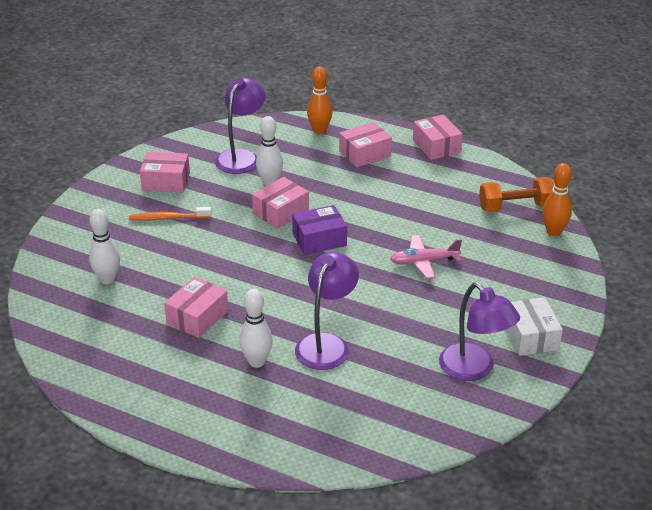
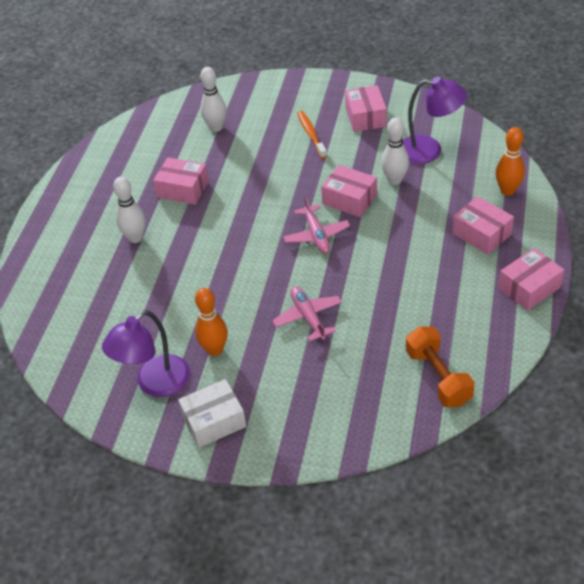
camera: 80 degrees right, 10 degrees up
(319, 239) = (316, 235): purple box -> pink plane
(326, 344) = (167, 275): purple lamp -> none
(553, 232) = (404, 419): orange bowling pin -> orange bowling pin (215, 350)

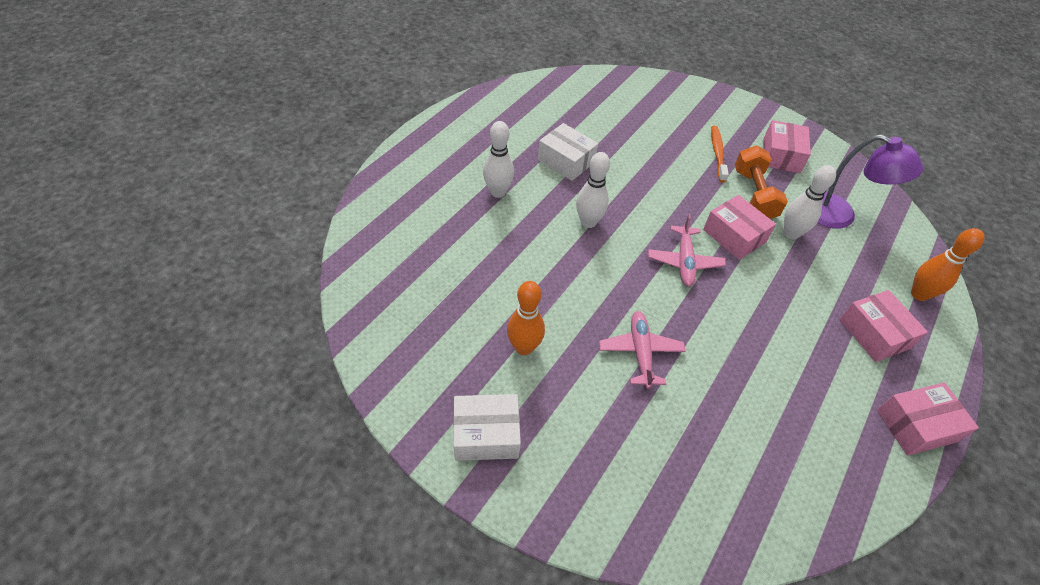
camera: 15 degrees right, 5 degrees up
(155, 384) = (444, 360): purple lamp -> none
(183, 189) = (566, 161): pink box -> white box
(216, 127) = (624, 113): white bowling pin -> white bowling pin (588, 222)
(438, 377) = (768, 497): orange dumbbell -> orange dumbbell (754, 195)

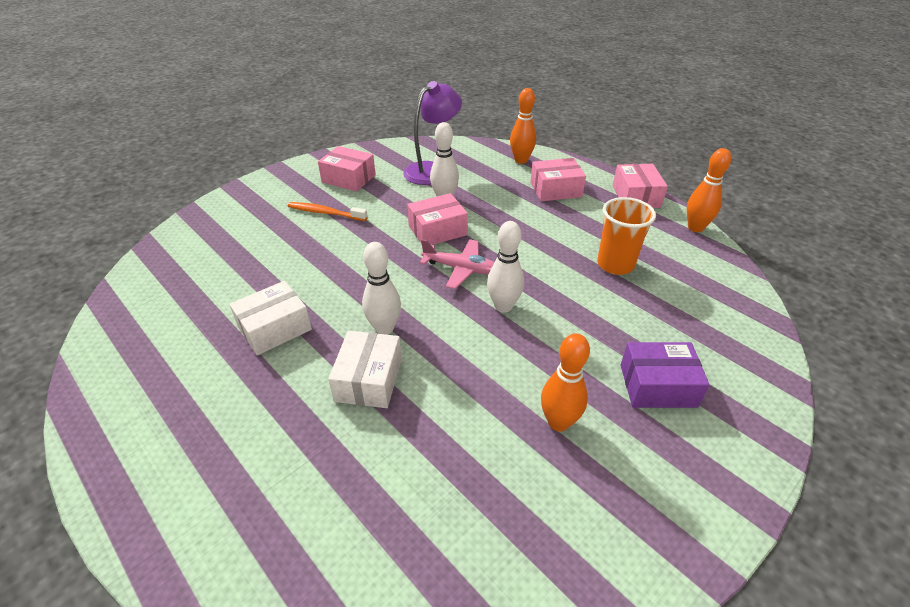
camera: 75 degrees left, 10 degrees down
(486, 434) = (678, 480): white box -> white box (368, 380)
(498, 192) = (297, 409): white bowling pin -> white bowling pin (503, 306)
(585, 426) = (657, 386): none -> purple box
(640, 352) = (568, 325): pink plane -> none
(754, 195) = (390, 206): orange dumbbell -> none
(754, 396) = (615, 264): none -> orange cup
(881, 496) = (695, 228): none -> orange bowling pin

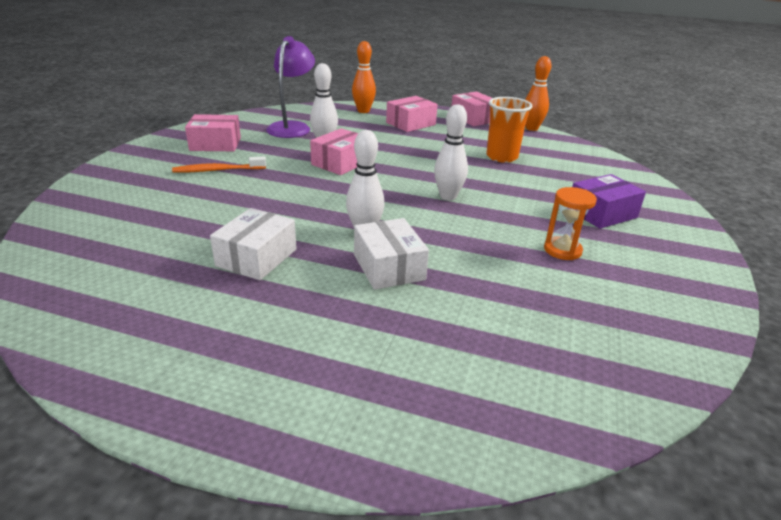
camera: 30 degrees left, 10 degrees down
(461, 269) = (388, 182): pink plane -> none
(558, 422) = (562, 250): orange bowling pin -> orange hourglass

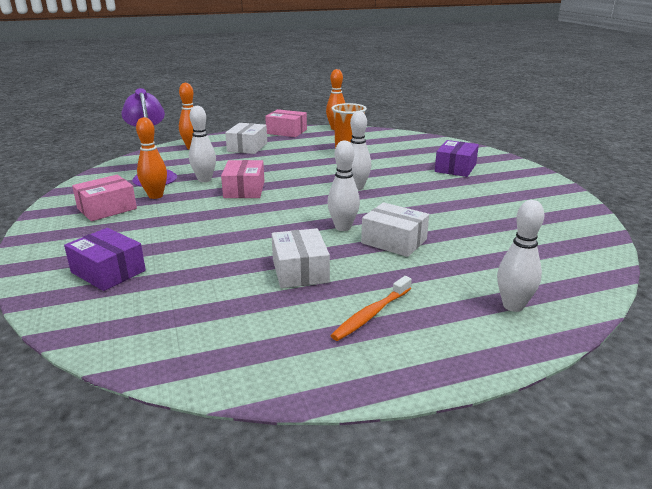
camera: 35 degrees left, 5 degrees down
(132, 196) = (108, 271): none -> purple box
(218, 170) = (150, 227): orange toothbrush -> orange toothbrush (371, 314)
(265, 145) = (155, 196): none -> orange bowling pin
(390, 402) = (513, 306): none -> white bowling pin
(410, 124) = (247, 147): pink box -> white box
(562, 250) = (468, 195): orange hourglass -> none

